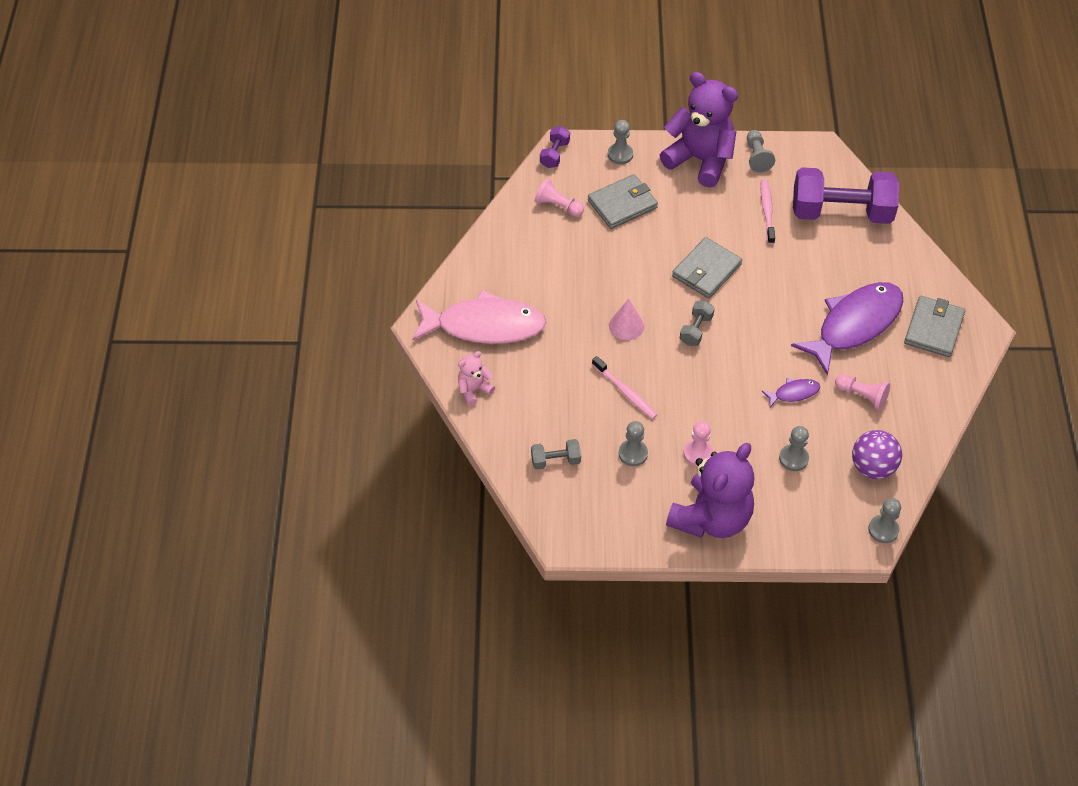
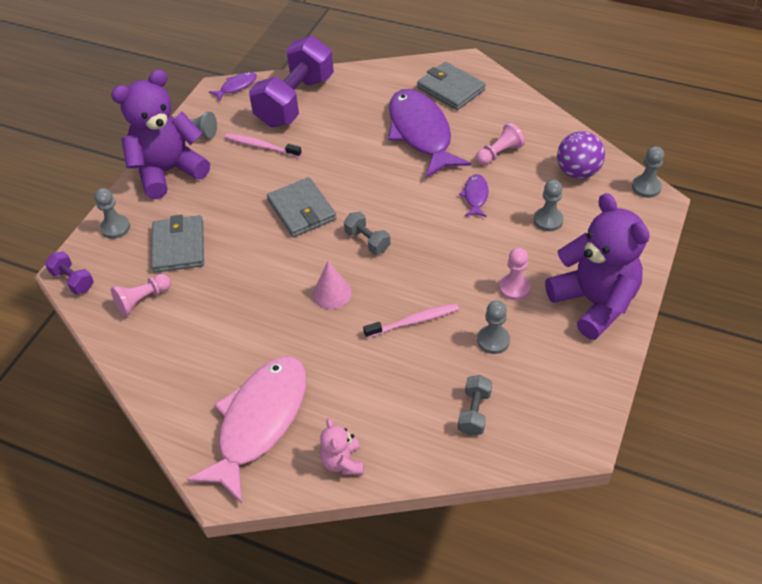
camera: 65 degrees left, 5 degrees down
(834, 160) = (236, 86): none -> purple fish

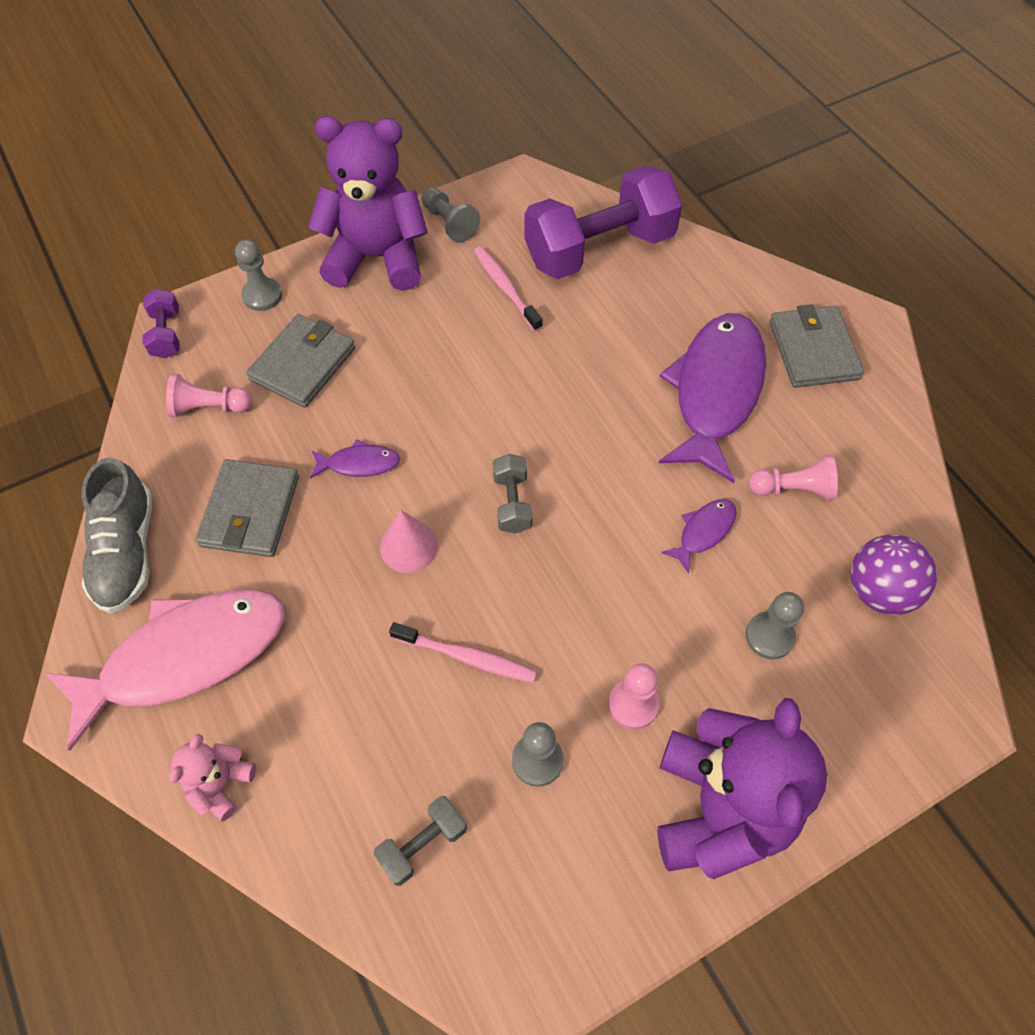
camera: 35 degrees right, 10 degrees up
(168, 398) = (127, 552): none -> grey shoe
(236, 86) = (549, 188): purple fish -> purple fish (359, 464)
(302, 210) = (475, 406): grey wallet -> grey wallet (250, 511)
(646, 187) = (961, 684): grey pawn -> none

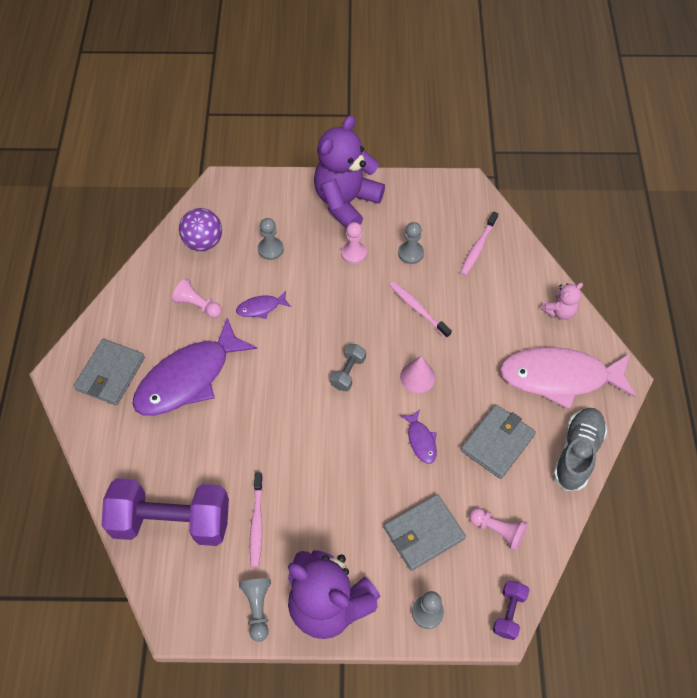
camera: 150 degrees left, 0 degrees up
(359, 464) = (421, 440): purple fish -> purple fish turned 135 degrees counterclockwise
(422, 844) = (478, 247): grey dumbbell -> pink toothbrush

